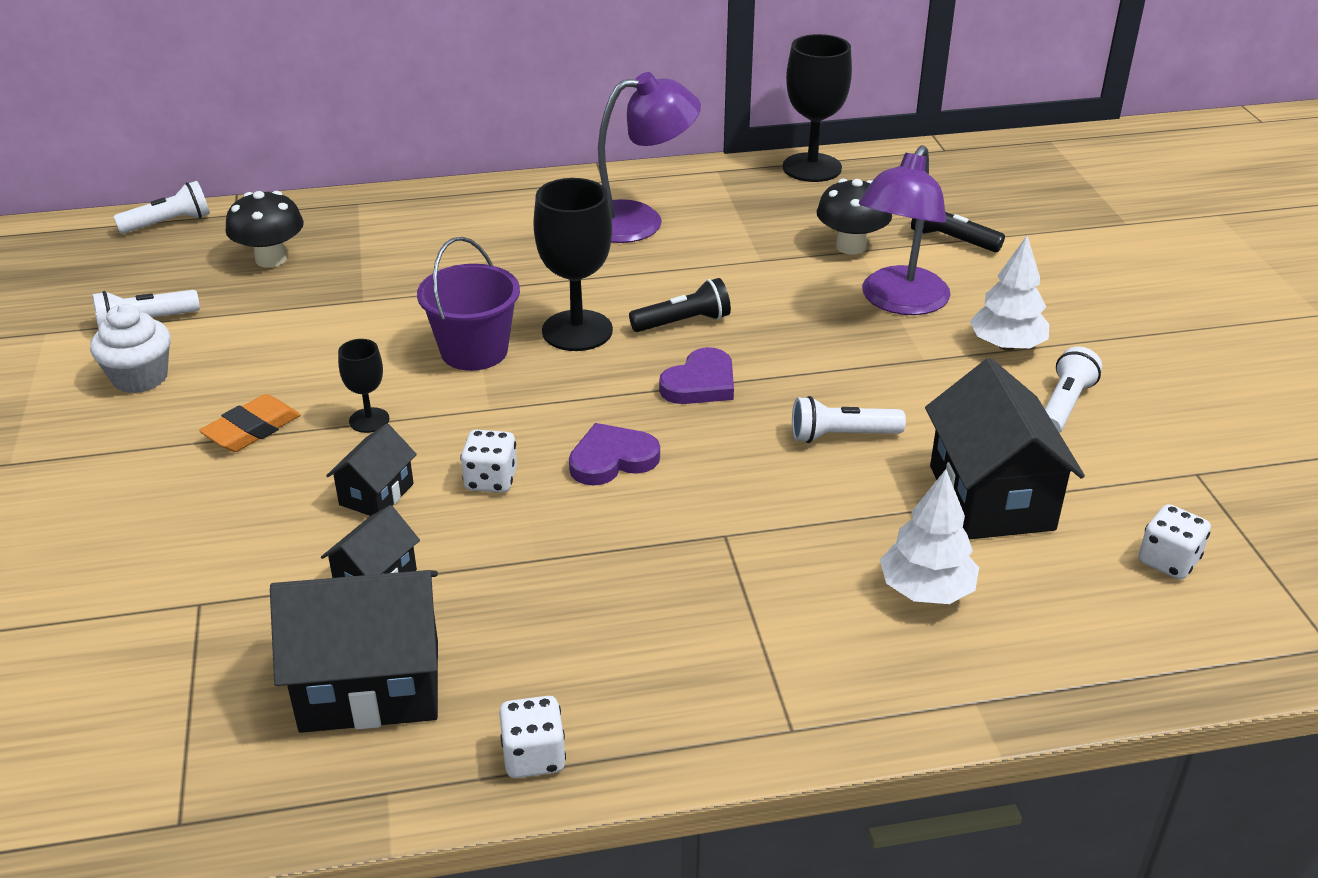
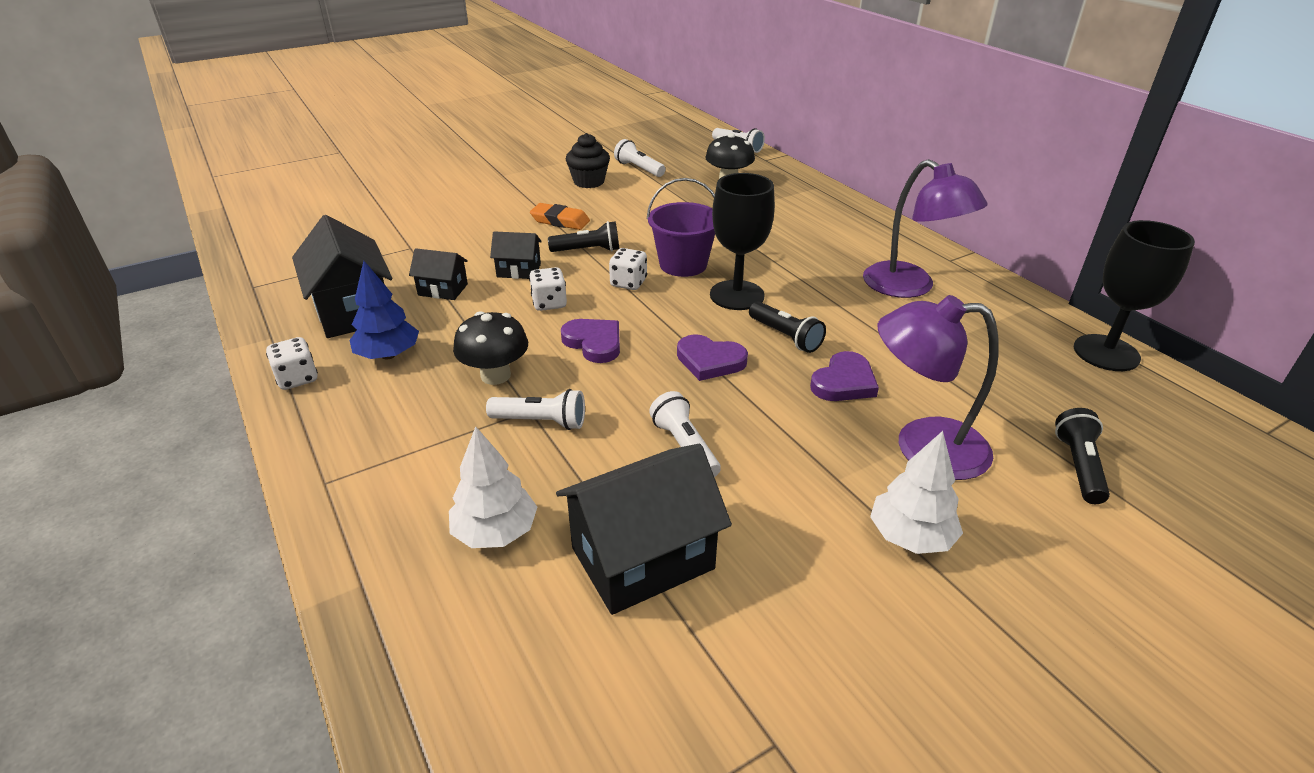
camera: 70 degrees right, 0 degrees up
(140, 378) = (589, 182): white cupcake -> black cupcake
(369, 420) = (588, 250): black goblet -> black flashlight
(527, 652) = (388, 355): none -> blue tree
(784, 312) = (844, 382): none -> purple heart
(851, 246) = (990, 401): black mushroom -> black mushroom (495, 375)
(1064, 405) = (832, 598): white flashlight -> white flashlight (541, 421)
(1168, 561) = (596, 723): white dice -> white dice (628, 283)

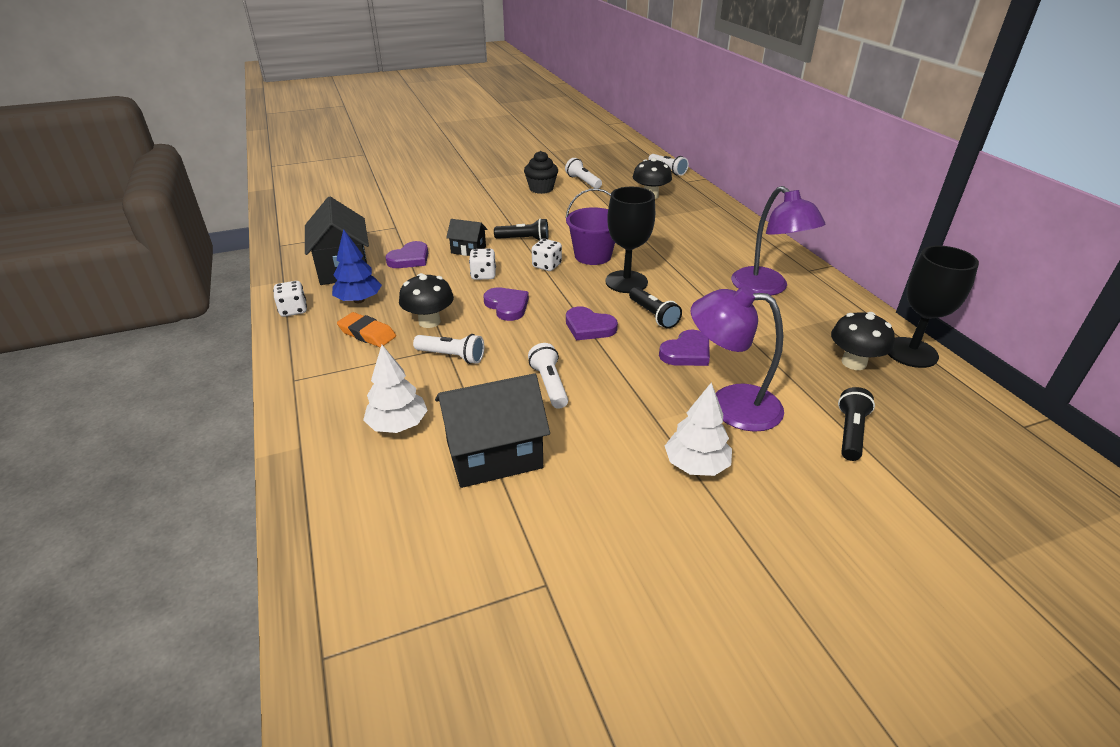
camera: 10 degrees right, 0 degrees up
(443, 289) = (410, 259): black house -> purple heart
(560, 221) = (510, 216): orange eraser -> orange eraser (367, 334)
(1047, 373) = (854, 363): none -> black mushroom

